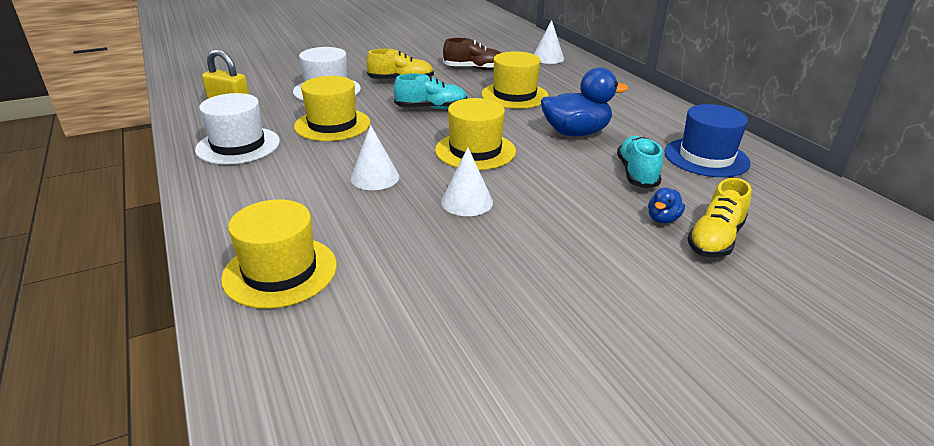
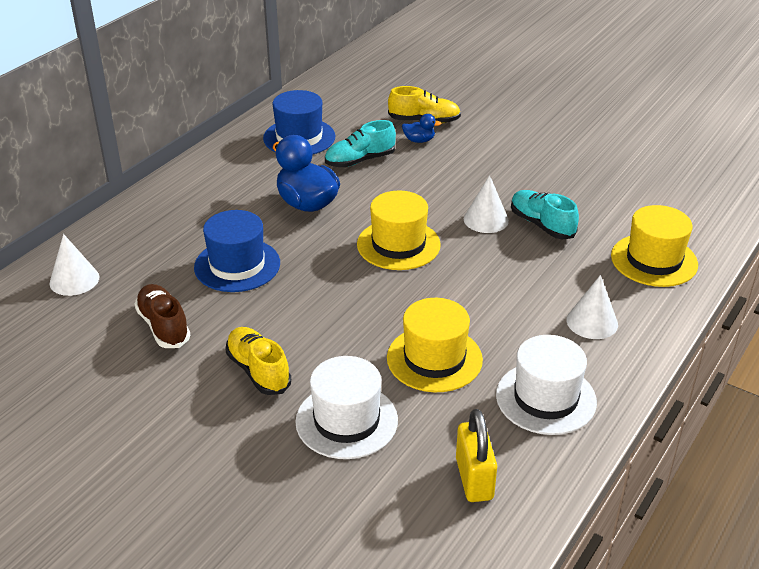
camera: 120 degrees left, 5 degrees up
(374, 177) = (502, 278): white cone -> white cone (592, 322)
(431, 108) = (325, 309): turquoise shoe -> turquoise shoe (541, 225)
(514, 95) = (237, 265): yellow hat -> blue hat

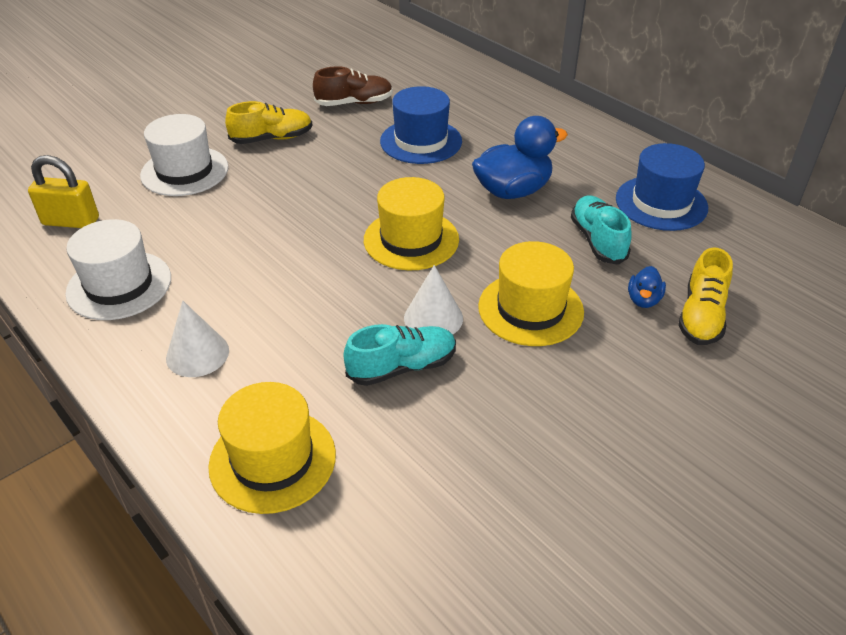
camera: 105 degrees right, 5 degrees up
(74, 280) = (436, 70): white cone -> none
(434, 359) = (221, 229): yellow hat -> yellow hat (530, 309)

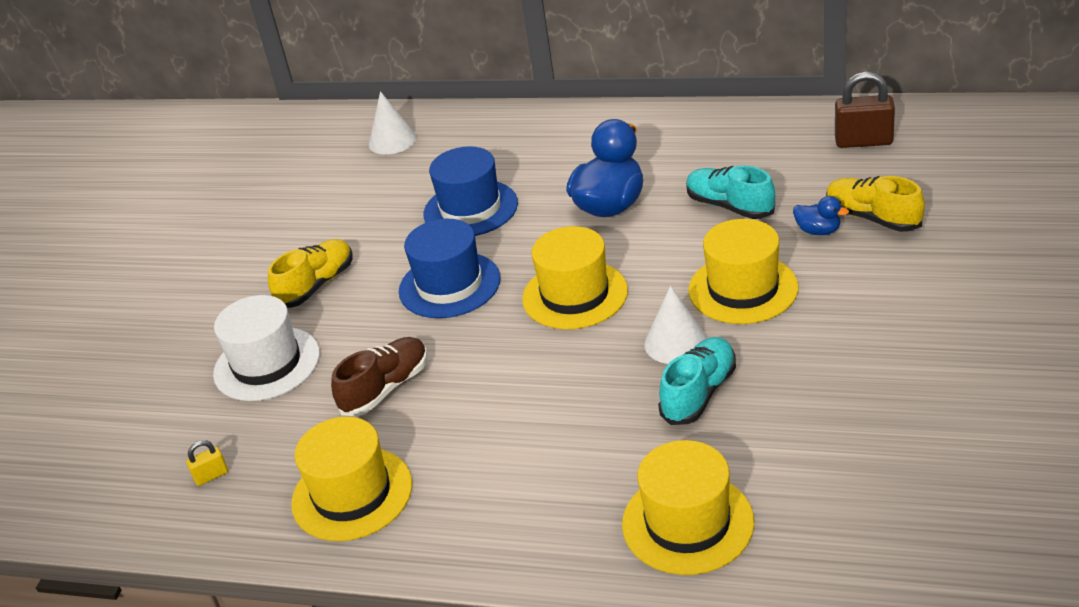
camera: 30 degrees left, 5 degrees down
(71, 221) = (211, 476): yellow padlock -> yellow padlock, size x0.50
(119, 285) = (352, 494): white hat -> yellow hat
(197, 354) = (512, 496): white cone -> white cone (392, 141)
(354, 103) = (355, 209): brown shoe -> brown shoe (386, 388)
(643, 300) = (818, 231): blue duck -> blue duck turned 45 degrees counterclockwise
(661, 203) = (743, 149): blue hat -> blue hat (449, 285)
(701, 316) = (872, 218): yellow shoe -> yellow shoe turned 150 degrees clockwise
(768, 250) = (863, 141): none -> brown padlock

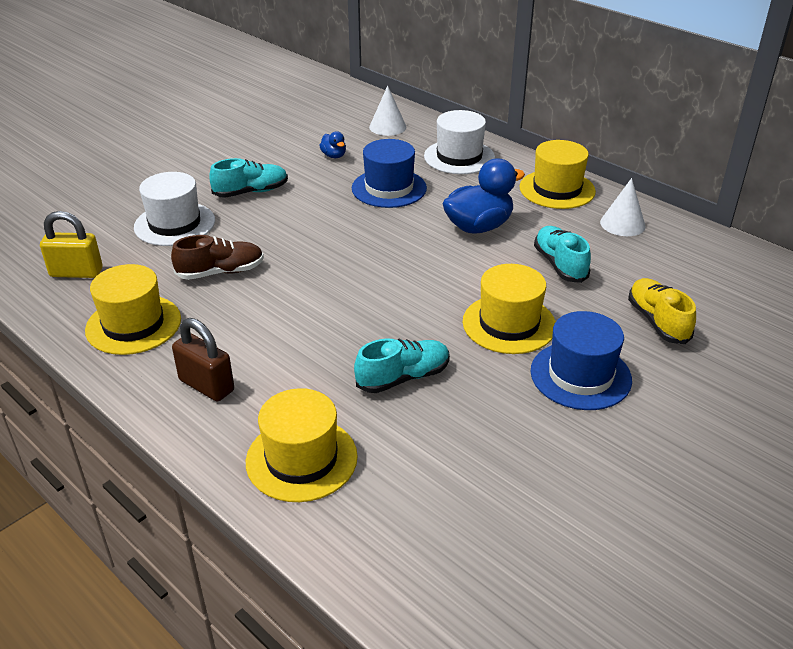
camera: 25 degrees right, 0 degrees up
(211, 476) = (76, 272): yellow padlock -> yellow padlock, size x2.02
(316, 285) = (251, 192): yellow shoe -> turquoise shoe
(449, 285) = (325, 228): blue hat -> blue hat (580, 375)
(509, 140) = (459, 157): none -> white hat
(575, 295) = (394, 272): yellow hat -> yellow hat (557, 189)
(675, 343) = (424, 336): white cone -> white cone (622, 224)
(818, 231) = (606, 311): blue duck -> blue duck (334, 156)
(863, 141) = (708, 265): brown padlock -> brown padlock (206, 385)

